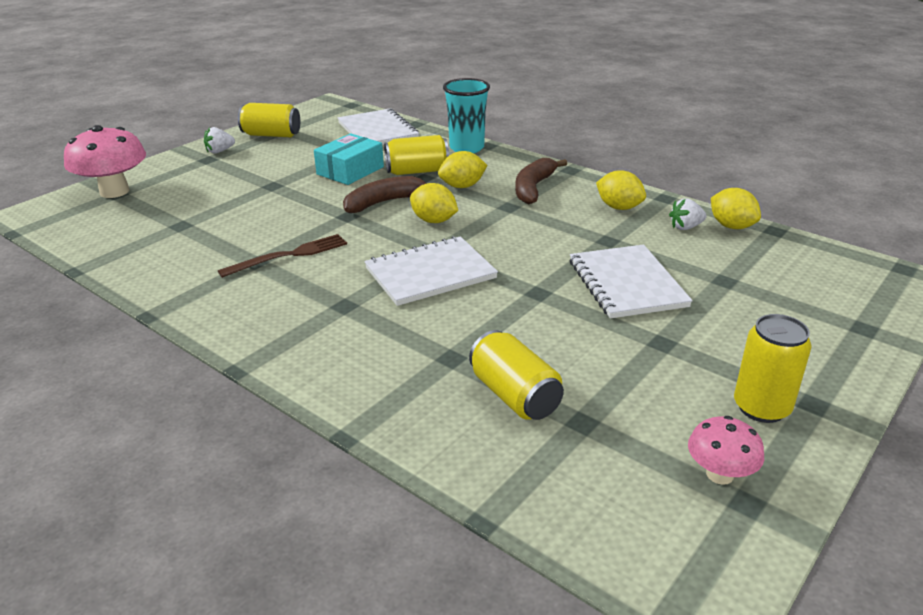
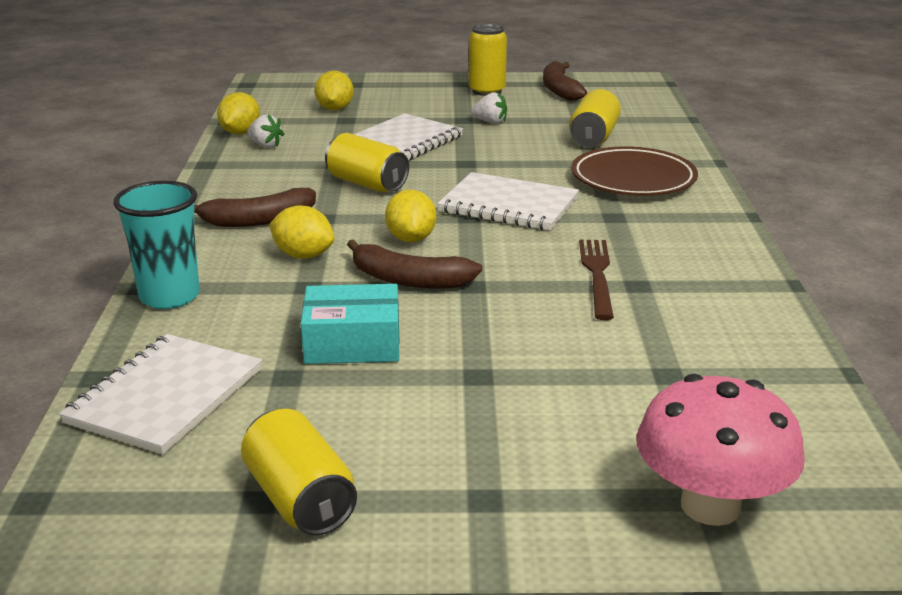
camera: 130 degrees left, 5 degrees down
(220, 151) = (439, 509): white strawberry -> white strawberry (490, 122)
(289, 255) = (597, 275): brown fork -> brown fork turned 75 degrees clockwise
(388, 355) = (633, 179): none -> brown plate
(417, 171) = (294, 297): yellow can -> yellow can (367, 184)
(619, 207) = (256, 175): yellow lemon -> yellow lemon (335, 109)
(719, 474) = (559, 90): pink mushroom -> brown banana

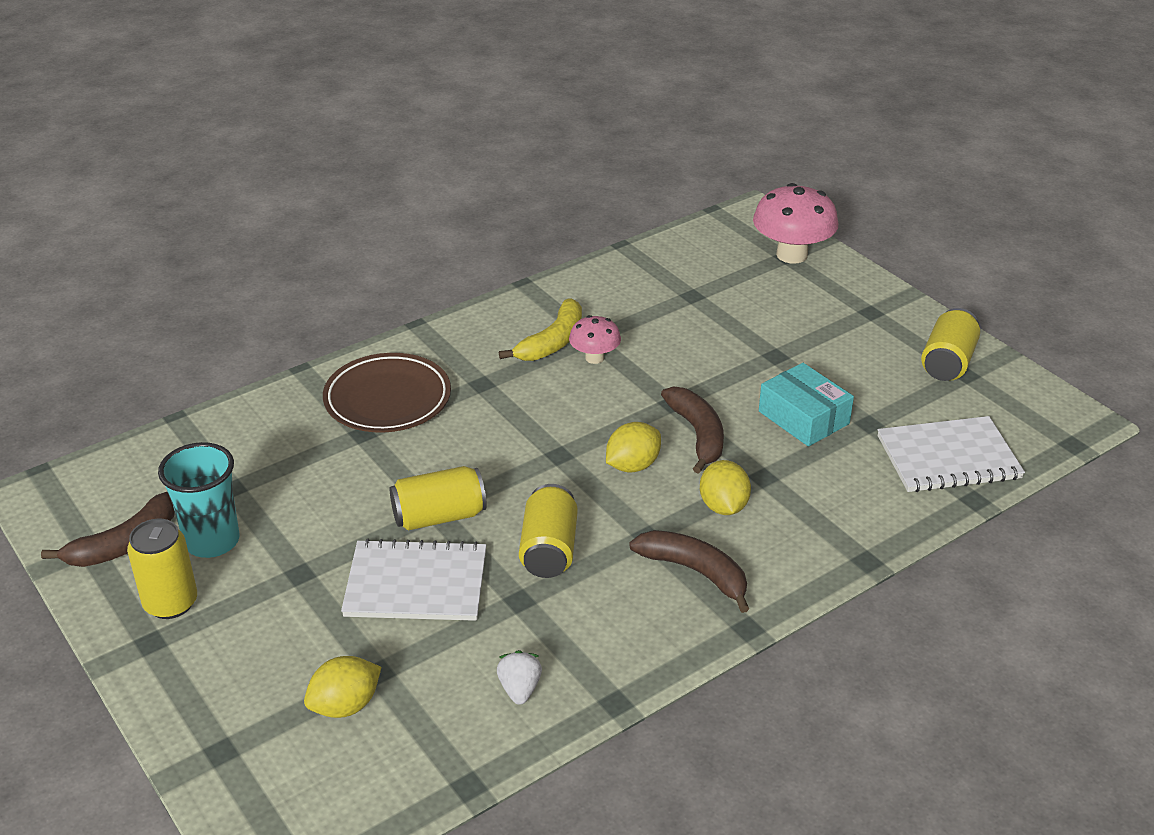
camera: 125 degrees left, 10 degrees up
(169, 296) = (859, 536): turquoise cup -> turquoise cup (212, 541)
(240, 133) = (501, 740): yellow lemon -> none
(490, 122) = (293, 548): white strawberry -> none
(508, 205) = (513, 444): white notebook -> none
(593, 137) = (289, 458): yellow can -> yellow can (439, 516)
(597, 275) = (594, 358): brown fork -> pink mushroom
(650, 264) = (552, 342): none -> yellow banana

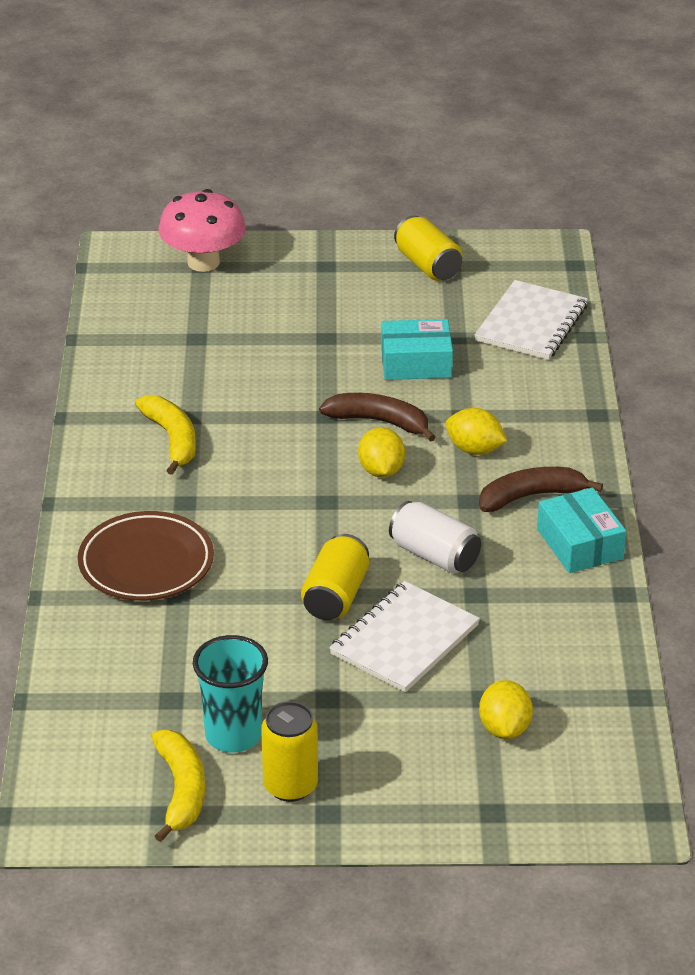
camera: 55 degrees left, 0 degrees up
(124, 544) = (181, 790): brown banana -> yellow banana
(519, 689) = (569, 633): white strawberry -> none
(549, 549) = (434, 555): yellow can -> white can
(594, 358) = (221, 427): pink mushroom -> none
(659, 637) = (580, 544): none -> turquoise box

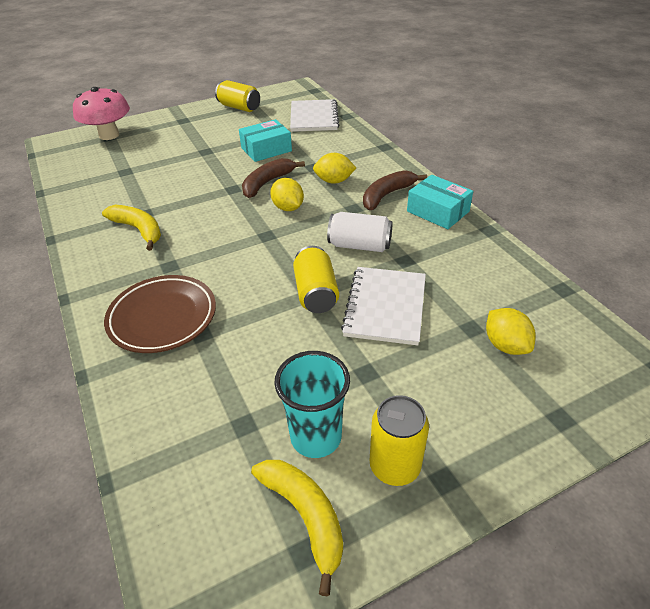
camera: 25 degrees left, 5 degrees up
(379, 422) = (267, 183): brown banana -> brown banana turned 45 degrees counterclockwise

